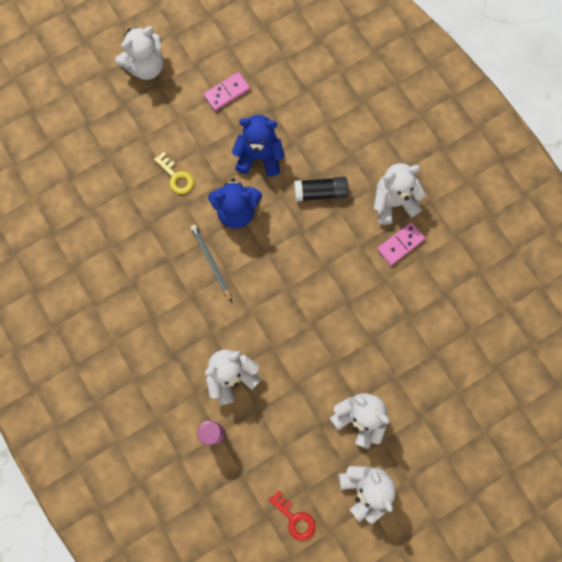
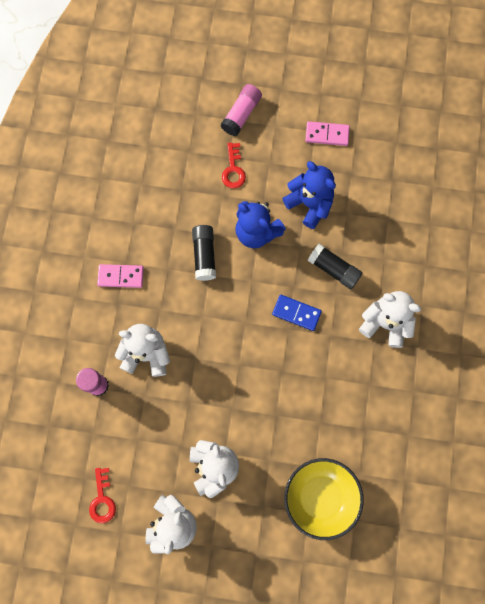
camera: 40 degrees right, 0 degrees up
(145, 128) = (241, 114): none -> pink glue stick
(146, 67) = (281, 67): white teddy bear -> none
(176, 177) = (233, 170): yellow key -> red key
(211, 262) = (204, 255): grey pencil -> black glue stick
(321, 249) = (296, 313): none -> blue domino
(400, 244) = (362, 360): pink domino -> pink domino (121, 276)
(456, 373) = (320, 497): none -> yellow bowl

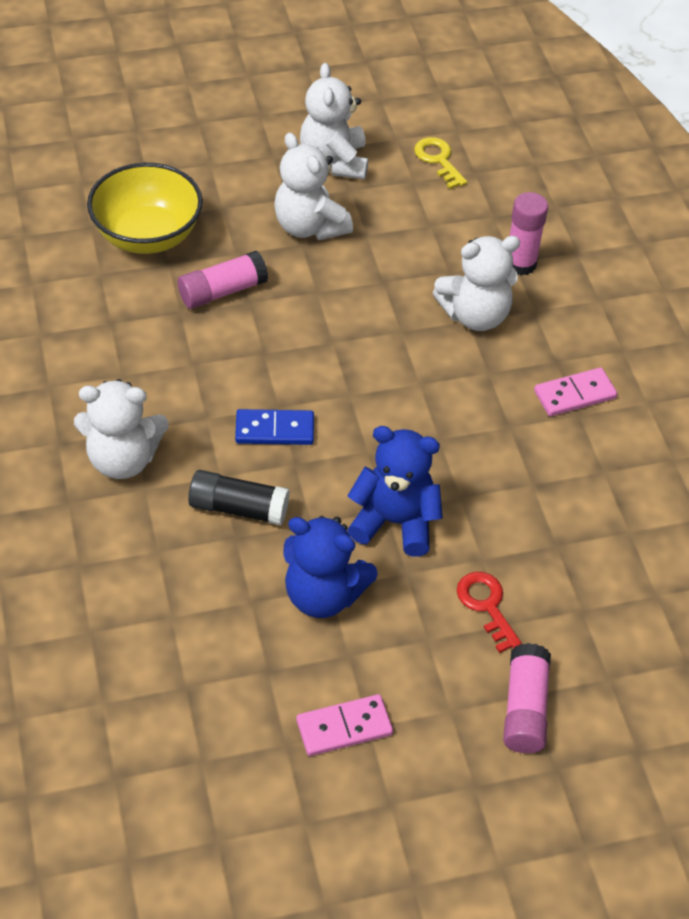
camera: 155 degrees right, 25 degrees down
(102, 499) = (438, 160): red key -> yellow key
(204, 255) = (462, 462): black glue stick -> none
(289, 430) = (222, 291): none -> pink glue stick

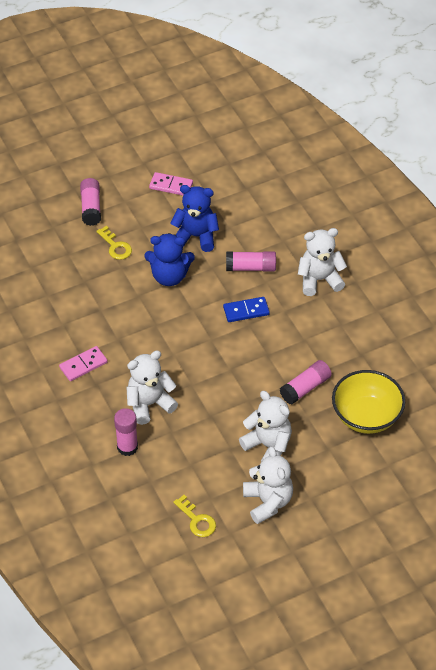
camera: 170 degrees right, 0 degrees up
(239, 508) = (250, 267): black glue stick -> pink glue stick
(344, 727) = (171, 186): pink domino -> pink domino turned 45 degrees clockwise
(486, 606) = (116, 246): red key -> yellow key

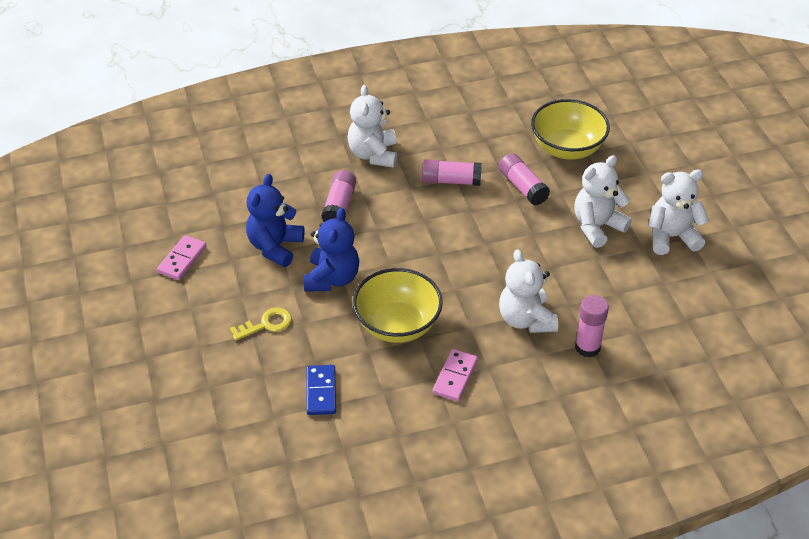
camera: 80 degrees left, 5 degrees down
(83, 365) = (455, 377): pink domino -> pink domino turned 45 degrees clockwise
(91, 208) = (189, 342): pink glue stick -> pink glue stick (451, 181)
(129, 323) = (397, 325): none -> yellow bowl
(197, 520) = (694, 297): yellow key -> none
(246, 311) = (404, 218): blue domino -> blue domino (321, 391)

